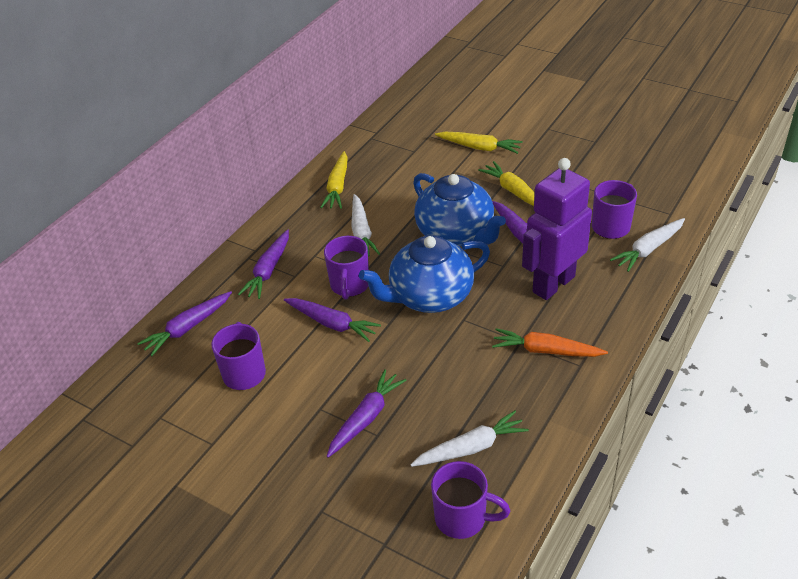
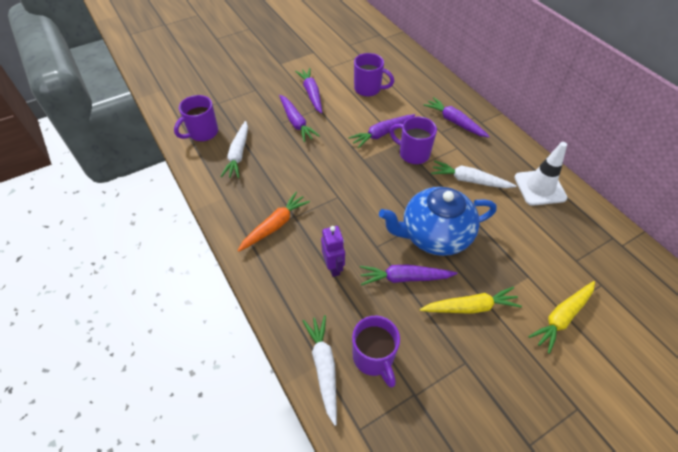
camera: 115 degrees right, 10 degrees up
(188, 328) = (422, 78): purple carrot -> purple carrot (311, 94)
(337, 187) = (539, 187): yellow carrot -> white traffic cone
(429, 296) = (373, 189): blue teapot -> none
(553, 284) = (333, 267): purple robot -> purple robot, size x0.50

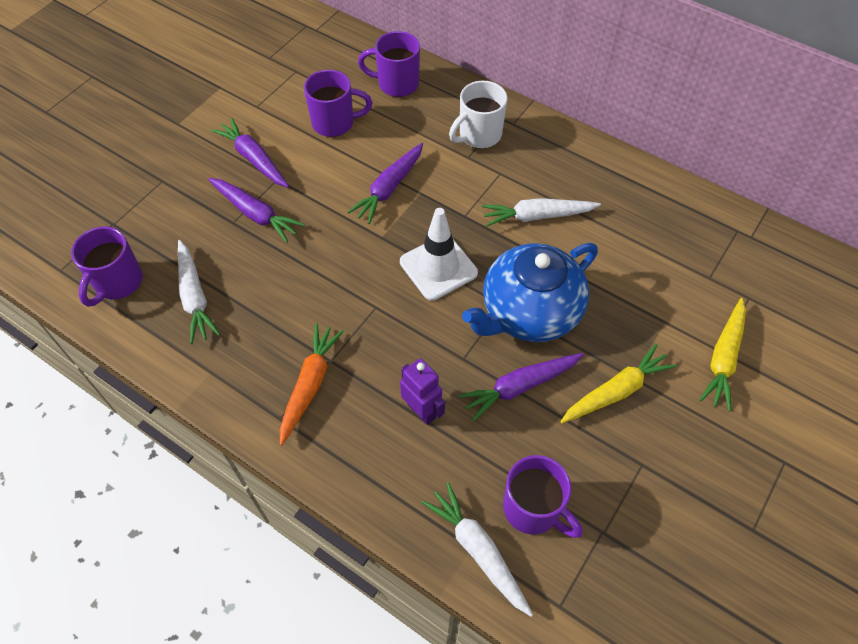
camera: 25 degrees left, 5 degrees up
(413, 154) = (446, 204): purple mug -> purple mug (396, 84)
(454, 122) = (479, 135): purple carrot -> white mug
(539, 187) = (627, 194): white traffic cone -> white traffic cone (438, 267)

